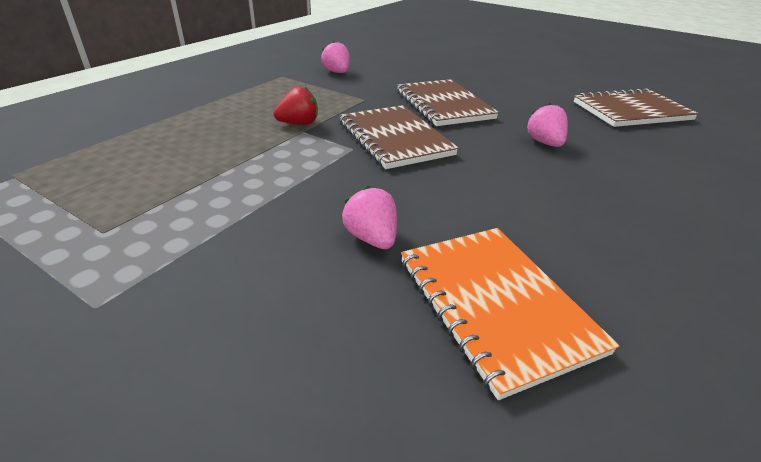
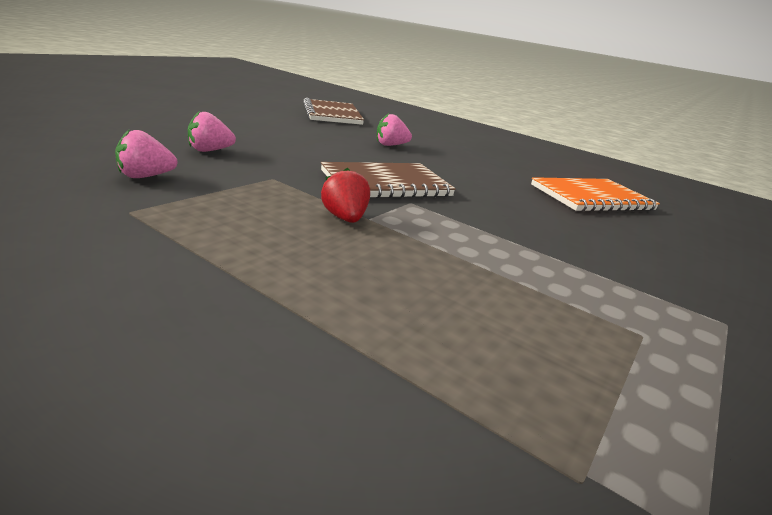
camera: 90 degrees left, 10 degrees down
(371, 238) = (555, 216): pink strawberry -> pink strawberry (209, 150)
(444, 105) = (302, 153): brown notebook -> none

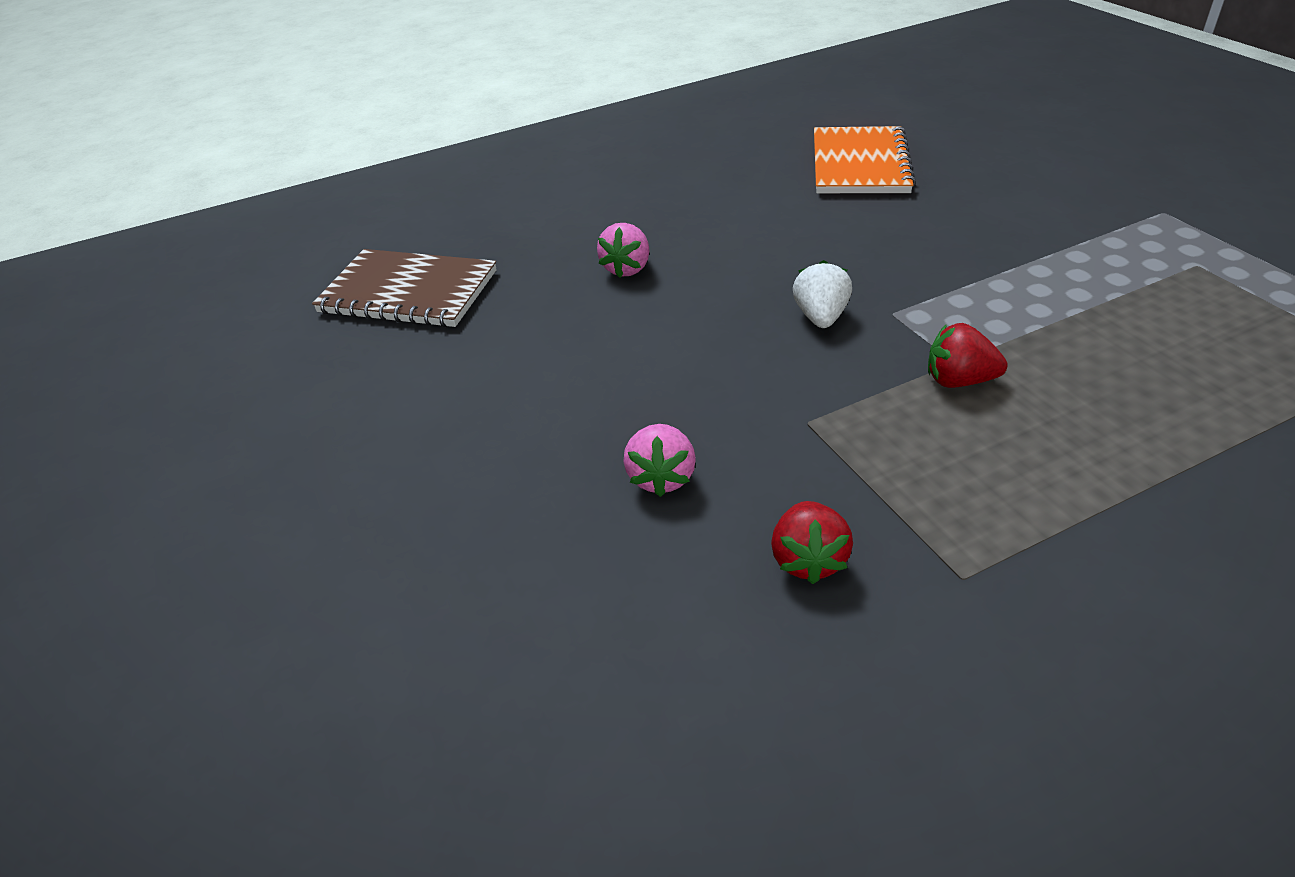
camera: 55 degrees left, 15 degrees up
(145, 176) = (808, 560): pink strawberry -> red strawberry
(385, 183) = (821, 317): brown notebook -> white strawberry

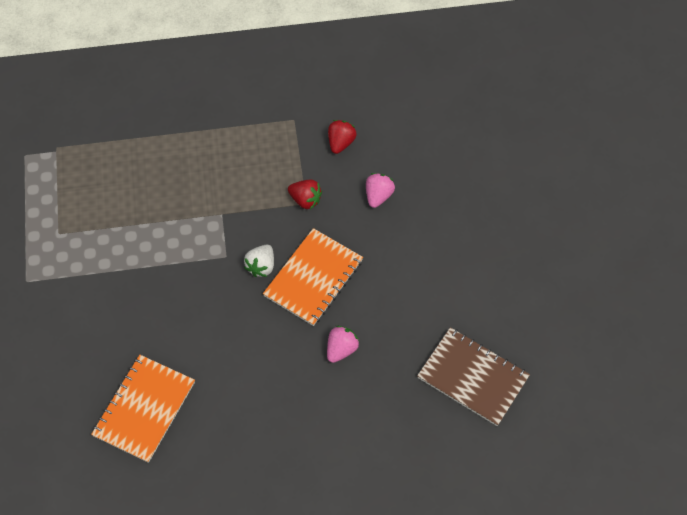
camera: 165 degrees left, 20 degrees up
(720, 327) = (313, 278): none -> orange notebook
(959, 381) = (229, 202): red strawberry -> red strawberry (305, 200)

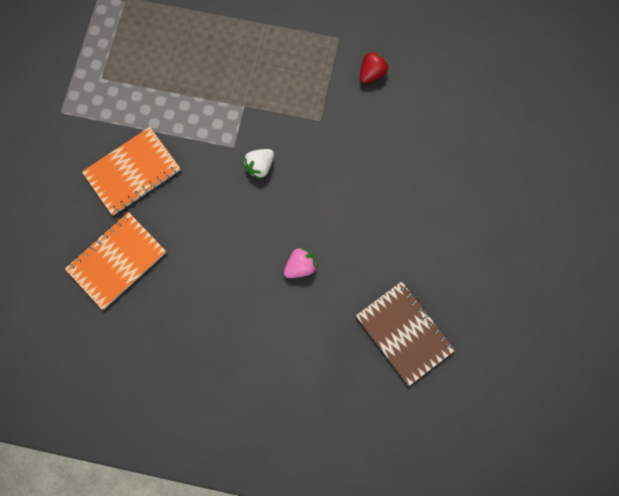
camera: 20 degrees right, 15 degrees up
(305, 200) = (320, 117): red strawberry -> none
(313, 278) = (300, 193): orange notebook -> orange notebook (132, 172)
(378, 196) = (386, 135): pink strawberry -> none

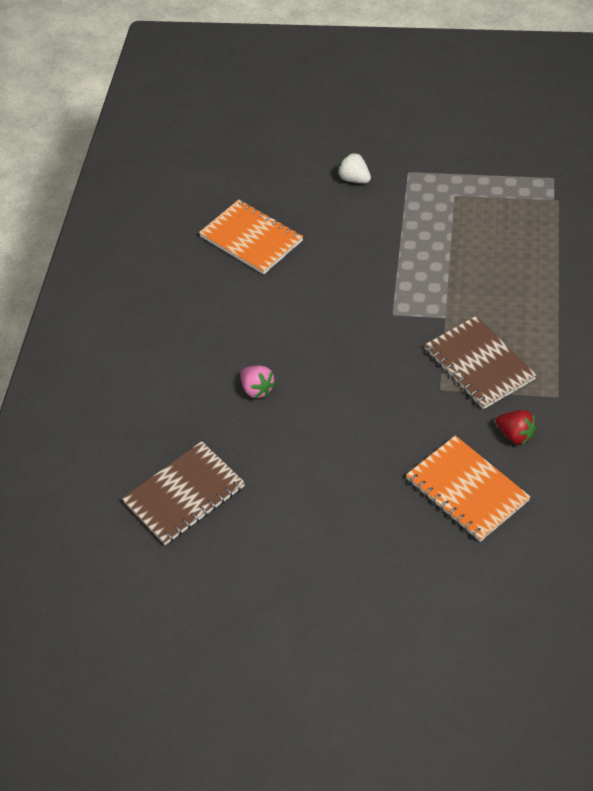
camera: 90 degrees right, 25 degrees down
(132, 172) = (350, 236): orange notebook -> orange notebook (467, 490)
(260, 166) = (372, 340): white strawberry -> white strawberry (354, 179)
(298, 88) = (479, 364): none -> brown notebook

